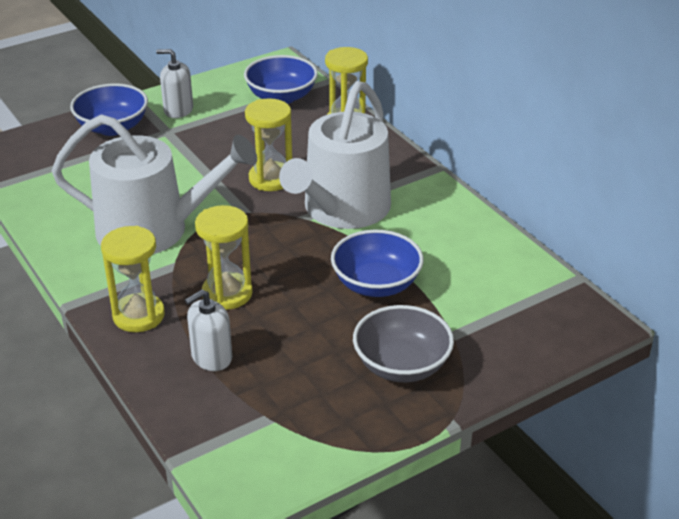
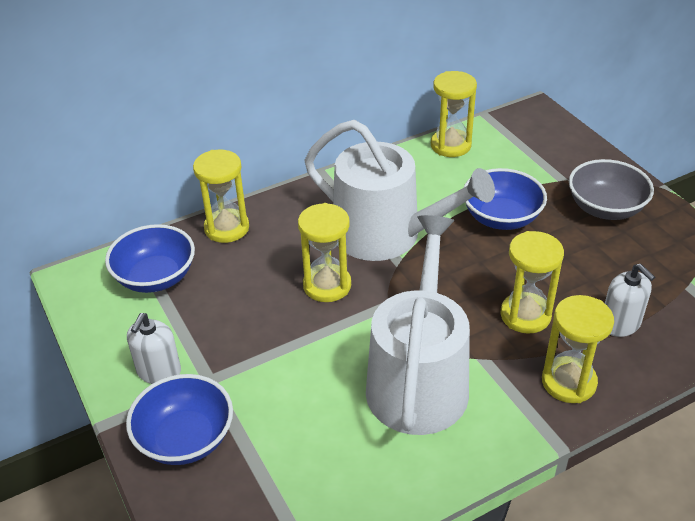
camera: 85 degrees left, 5 degrees up
(504, 251) = (450, 145): none -> yellow hourglass

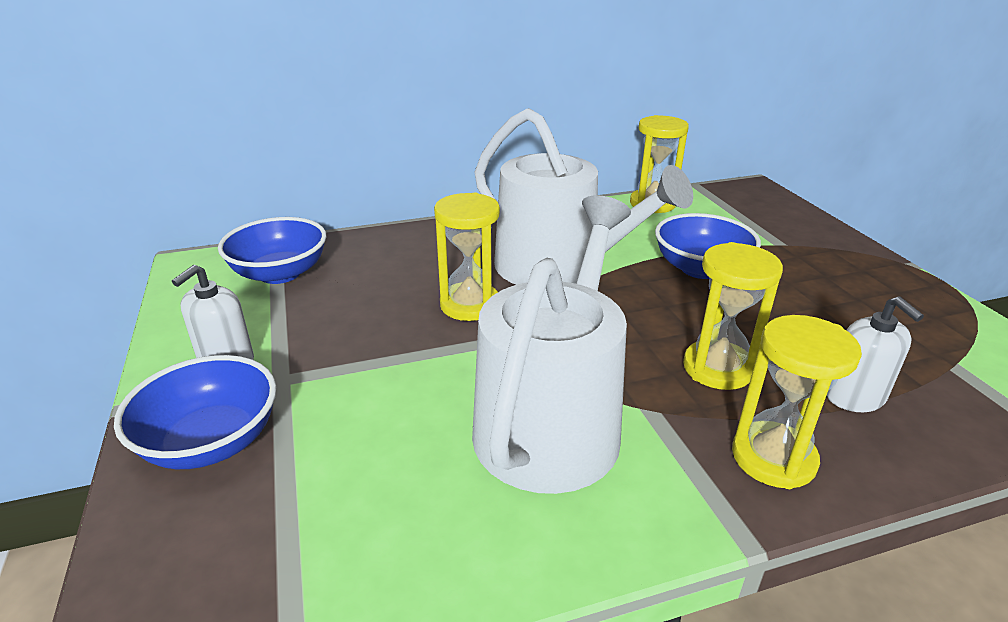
camera: 10 degrees right, 10 degrees down
(227, 228) = (380, 242): yellow hourglass -> none
(605, 208) = (834, 275): grey bowl -> none

